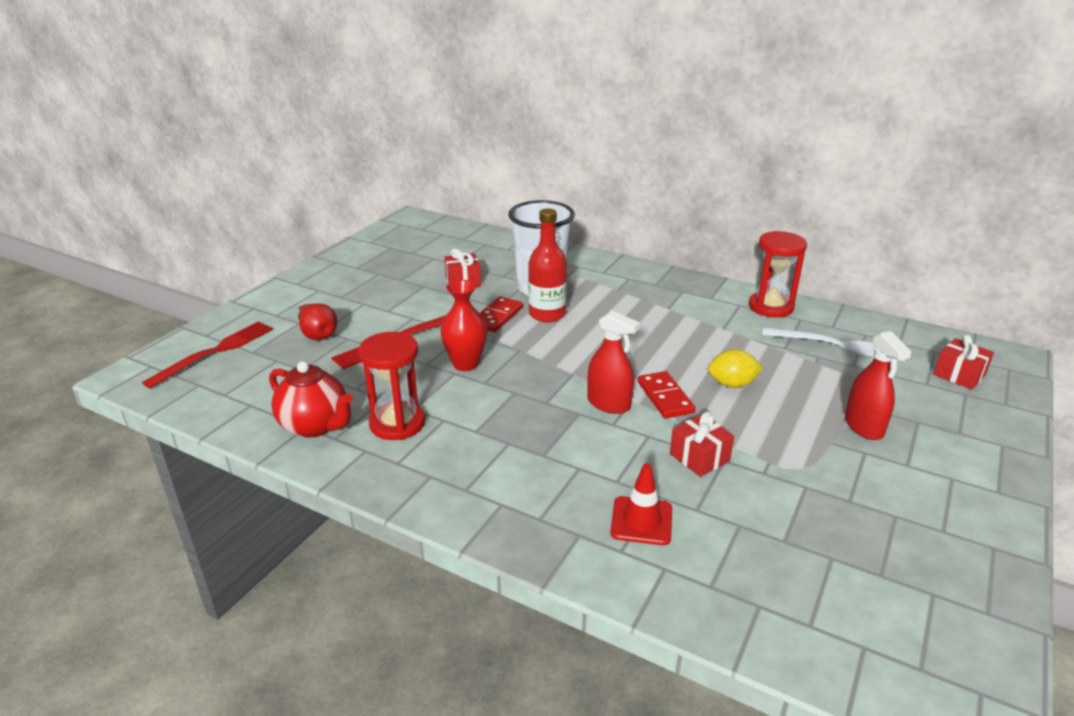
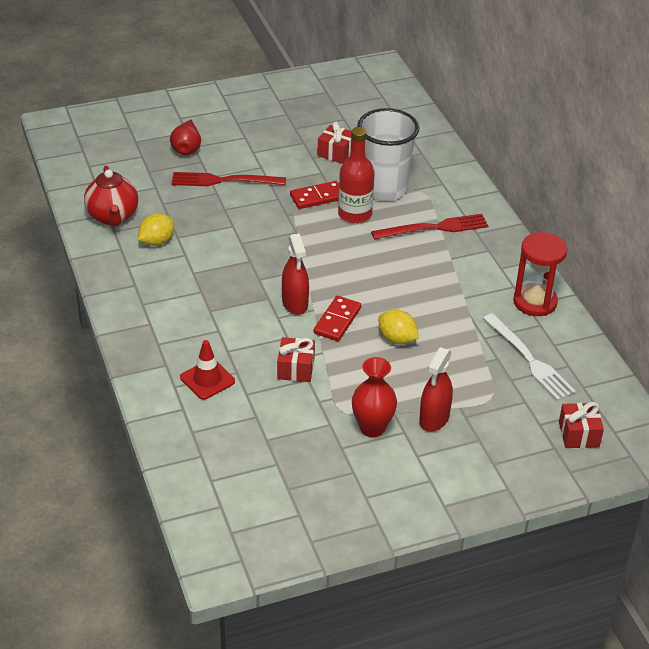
camera: 40 degrees right, 10 degrees up
(215, 352) = (115, 130): red fork -> red fork (434, 228)
(397, 423) = (157, 241): red hourglass -> yellow lemon
(465, 364) = (247, 223): red vase -> red vase (372, 428)

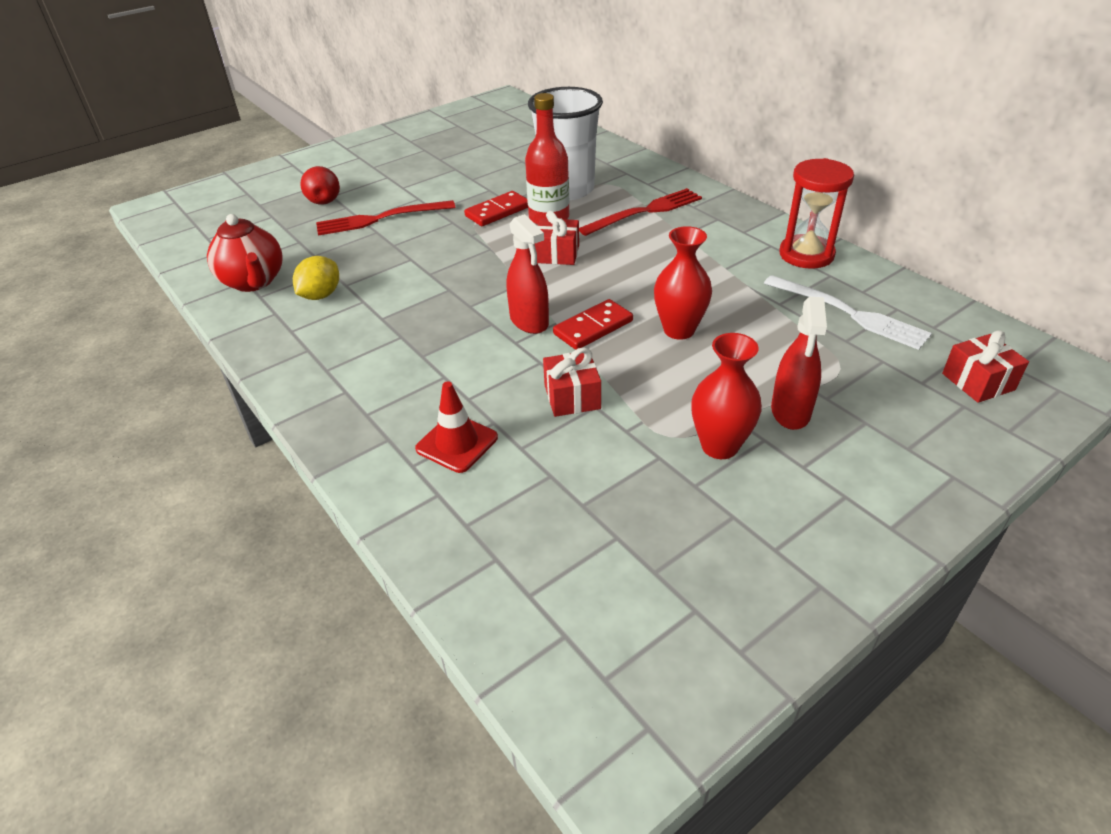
camera: 15 degrees left, 0 degrees up
(336, 153) = (496, 170): red gift -> red gift (557, 254)
(337, 321) = (593, 327): red domino -> red domino turned 45 degrees clockwise
(397, 339) = (679, 330): yellow lemon -> red vase

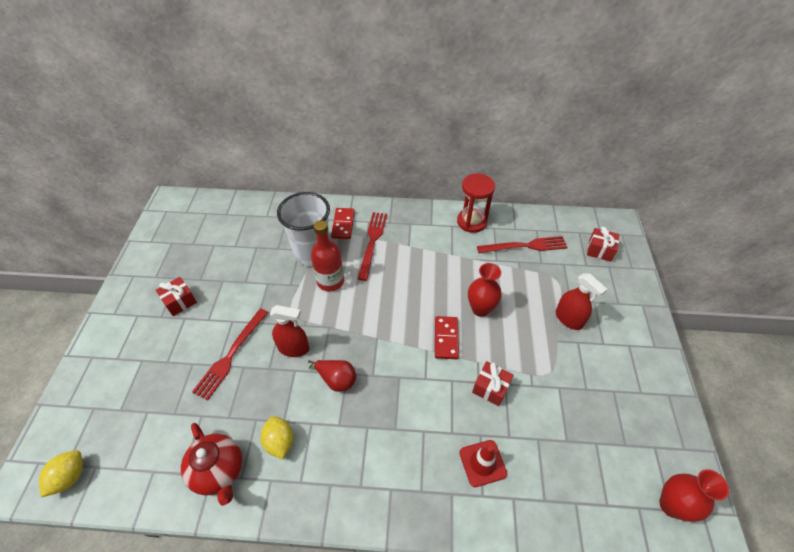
camera: 50 degrees left, 10 degrees up
(176, 221) = (70, 477): none -> yellow lemon
(254, 282) = (219, 471): red teapot -> red teapot turned 45 degrees clockwise
(324, 199) = (165, 369): red pear -> red pear (336, 380)
(497, 211) = (296, 297): red domino -> red domino (343, 224)
(529, 321) = (414, 360): red spray bottle -> red spray bottle (293, 348)
(557, 254) = (368, 304): red gift -> red gift (180, 301)
(719, 446) = (570, 360): red vase -> red vase (671, 505)
(849, 313) = (525, 246): white fork -> red fork

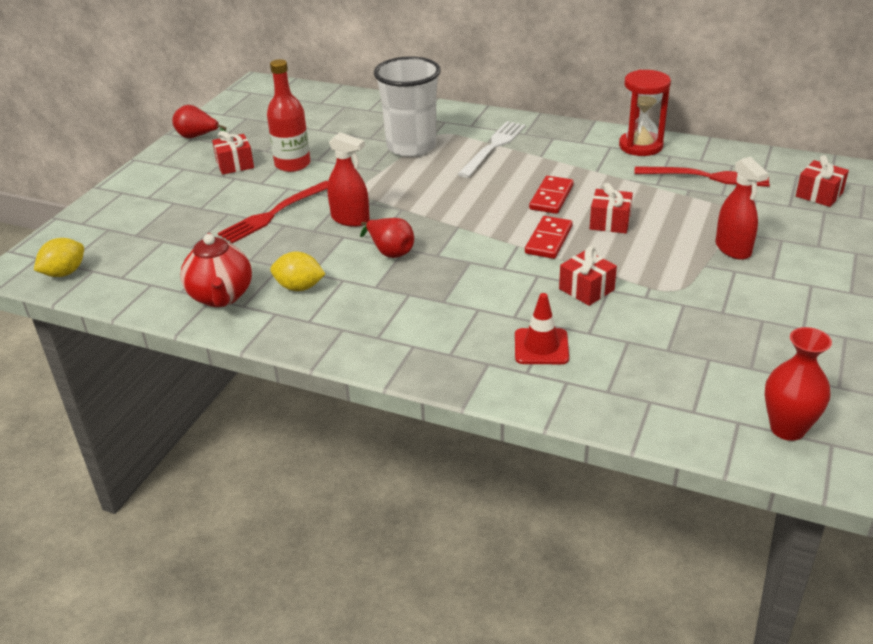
camera: 20 degrees right, 15 degrees down
(138, 273) = (198, 137): none -> red pear
(280, 442) = (299, 287): yellow lemon -> yellow lemon turned 75 degrees counterclockwise
(330, 281) = (422, 172): red bottle -> red bottle (292, 164)
(343, 224) = (462, 128): red domino -> red domino (551, 197)
(372, 242) = (493, 147): red fork -> white fork
(480, 309) = (610, 222): red vase -> red gift

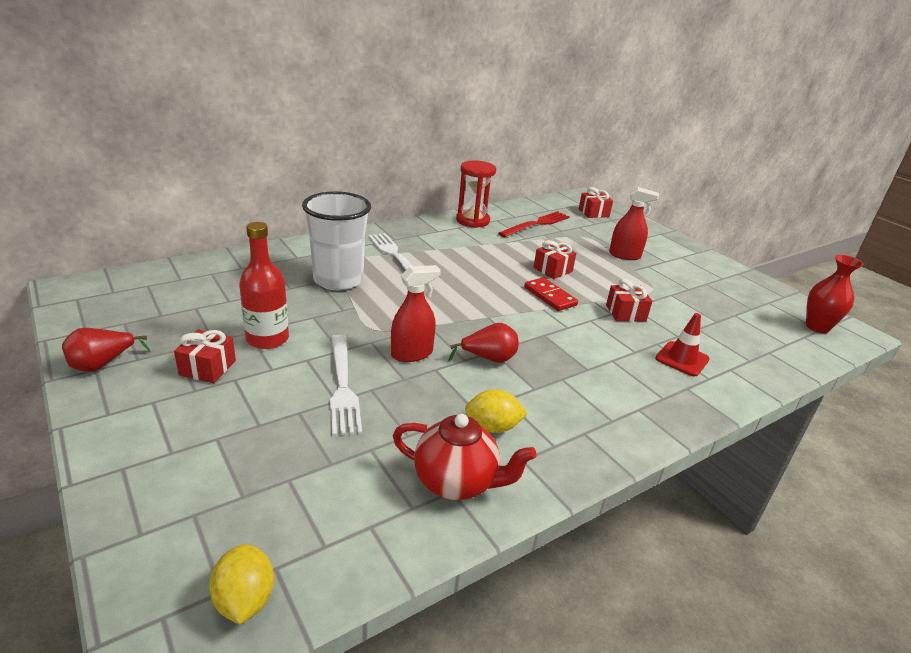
camera: 60 degrees left, 5 degrees down
(274, 213) = (342, 386): red fork -> white fork
(299, 287) = (493, 427): yellow lemon -> yellow lemon turned 45 degrees clockwise
(551, 197) = (495, 271): red domino -> none

